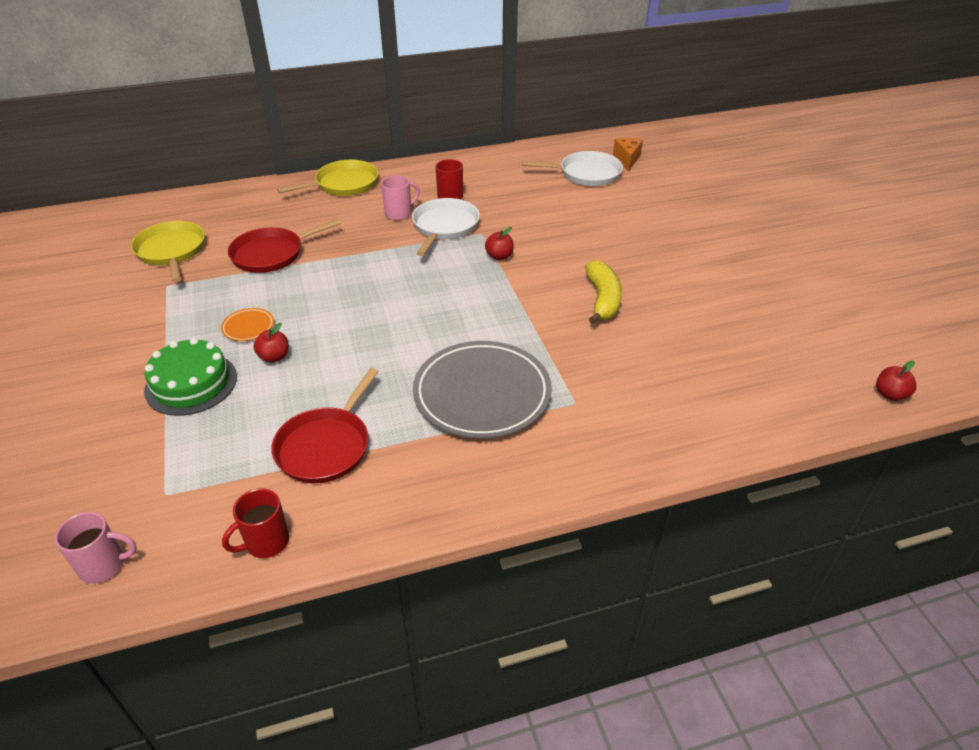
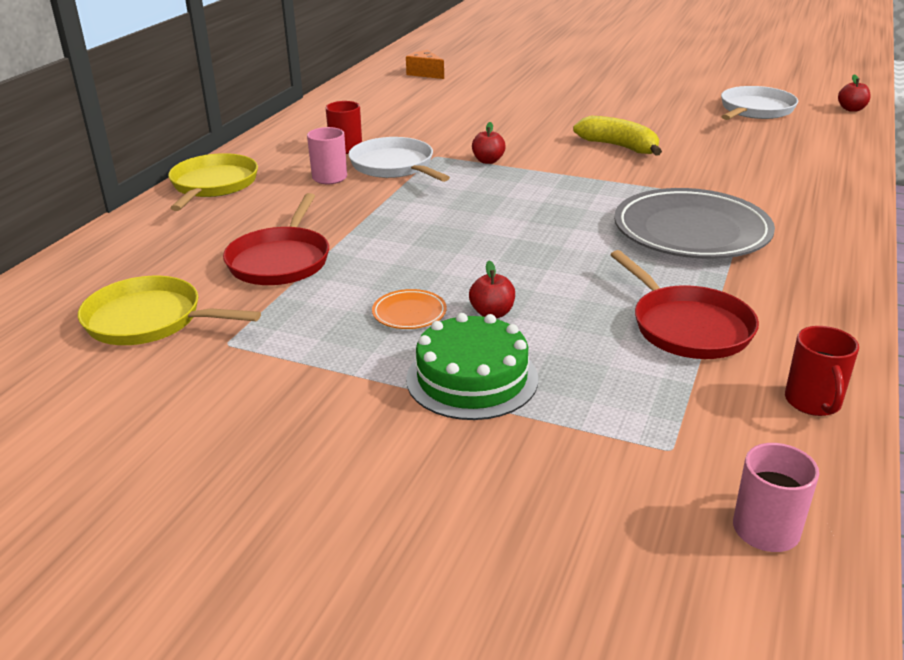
camera: 50 degrees left, 10 degrees down
(586, 174) = (418, 92): white pan -> white pan (755, 110)

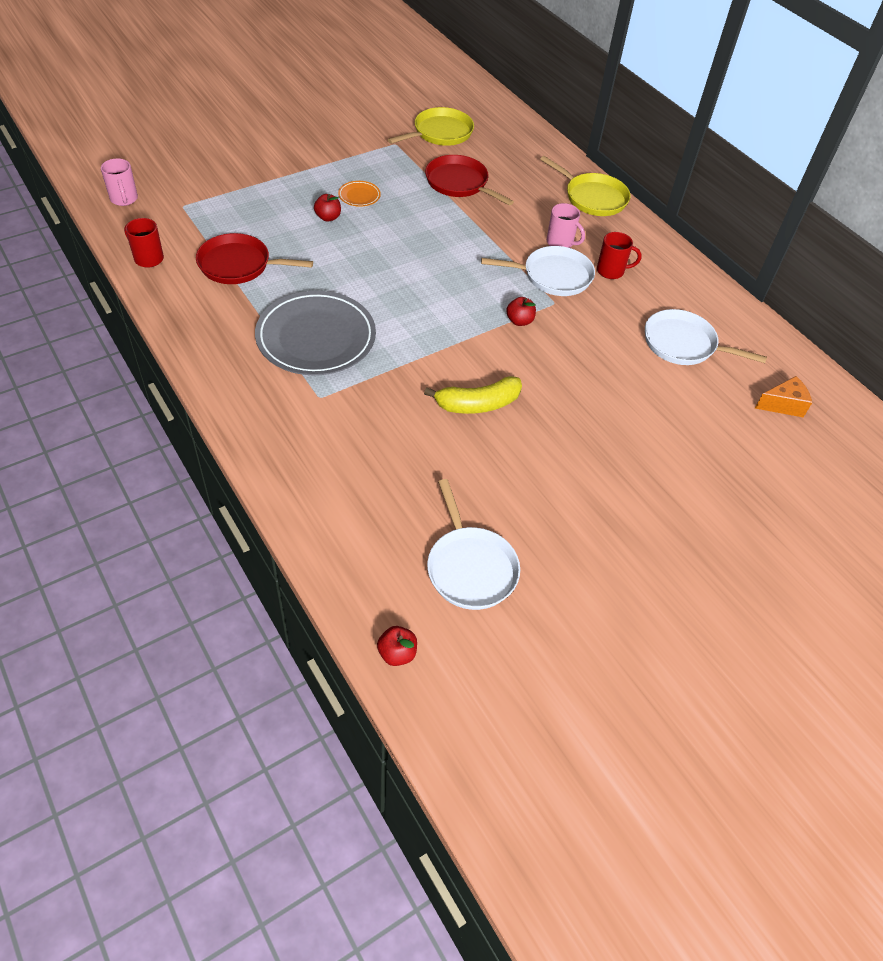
camera: 120 degrees right, 20 degrees up
(408, 107) = (683, 344): none -> white pan
(472, 378) = (288, 187): green cake -> none

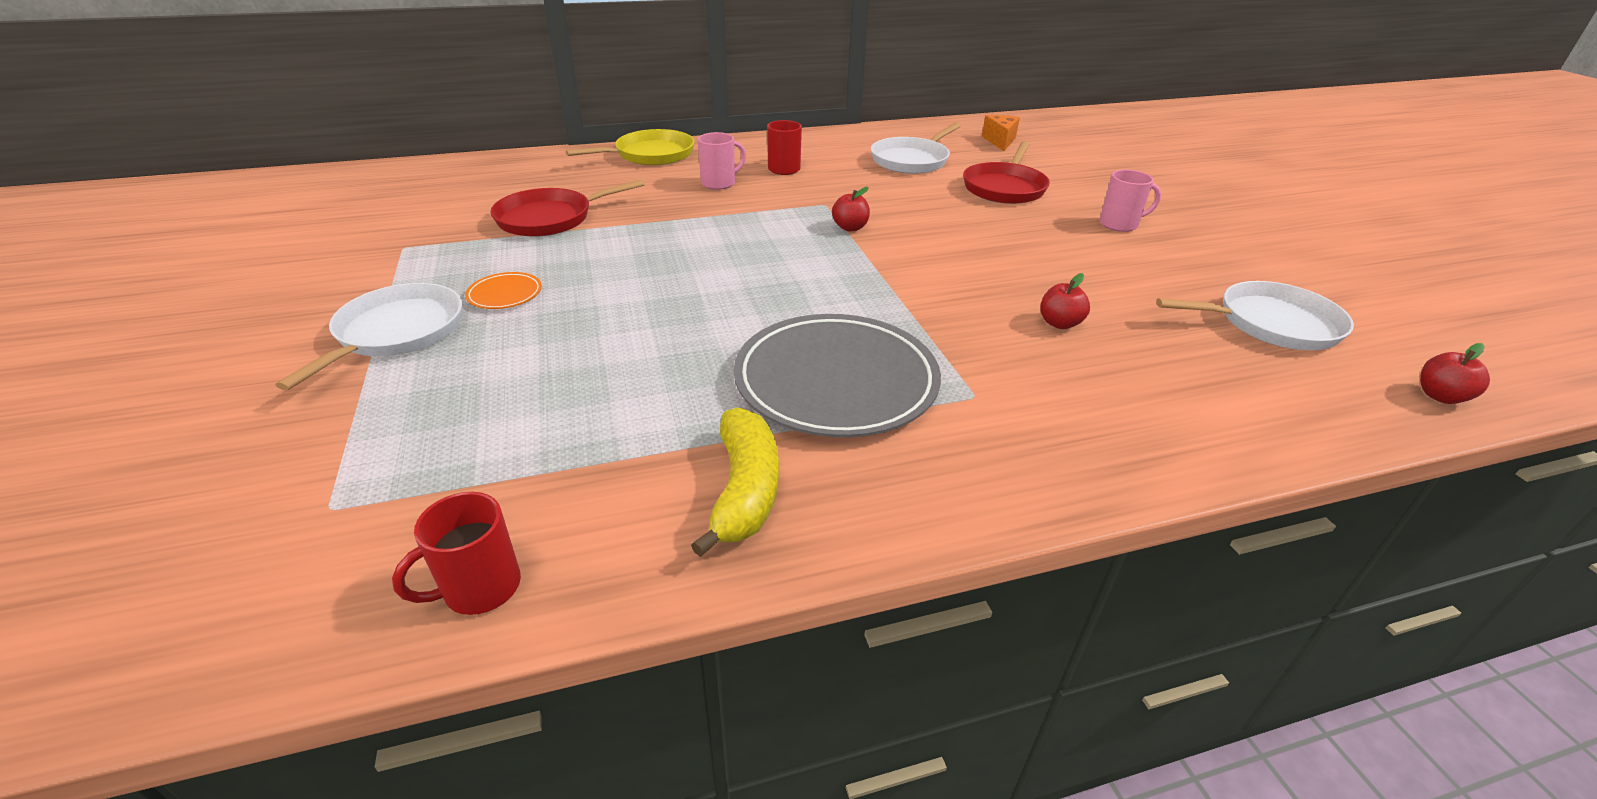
camera: 70 degrees left, 15 degrees down
(124, 199) = (190, 621): pink mug -> pink mug (1120, 224)
(238, 265) = (597, 445): red pan -> red pan (1004, 188)
(328, 217) = (535, 330): red apple -> red apple (1059, 323)
(440, 133) = (419, 212): yellow pan -> none
(477, 404) = (994, 276): yellow banana -> yellow banana (744, 490)
(553, 276) = (777, 197): white pan -> white pan (397, 333)

